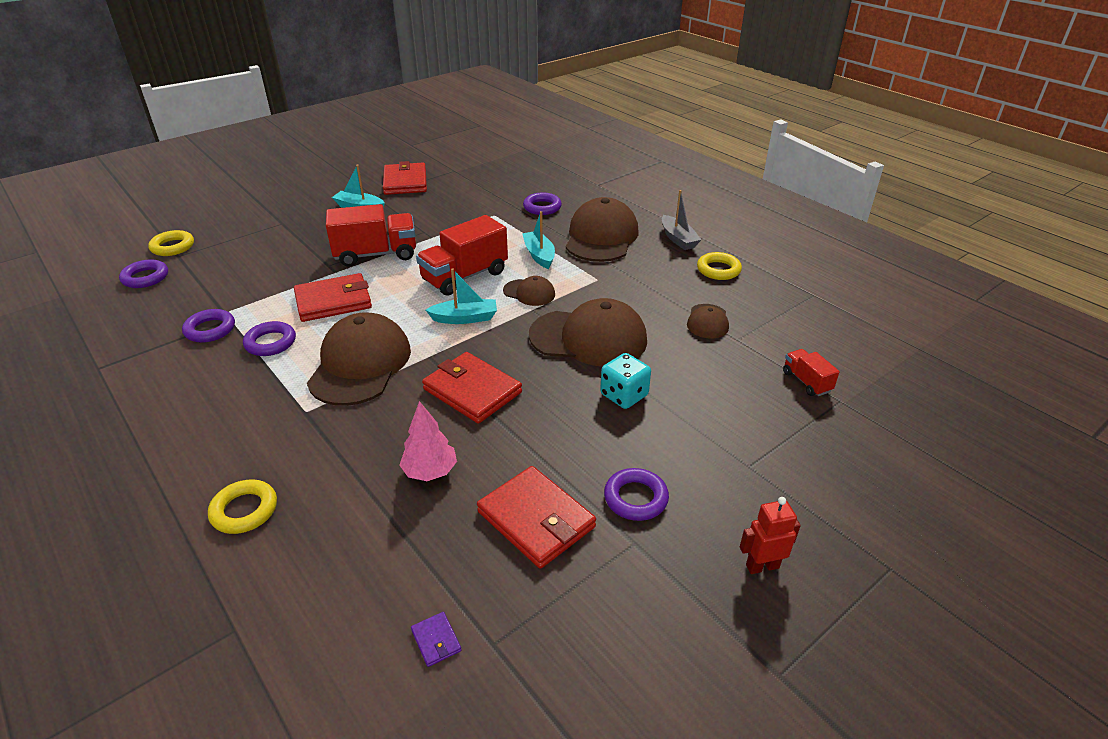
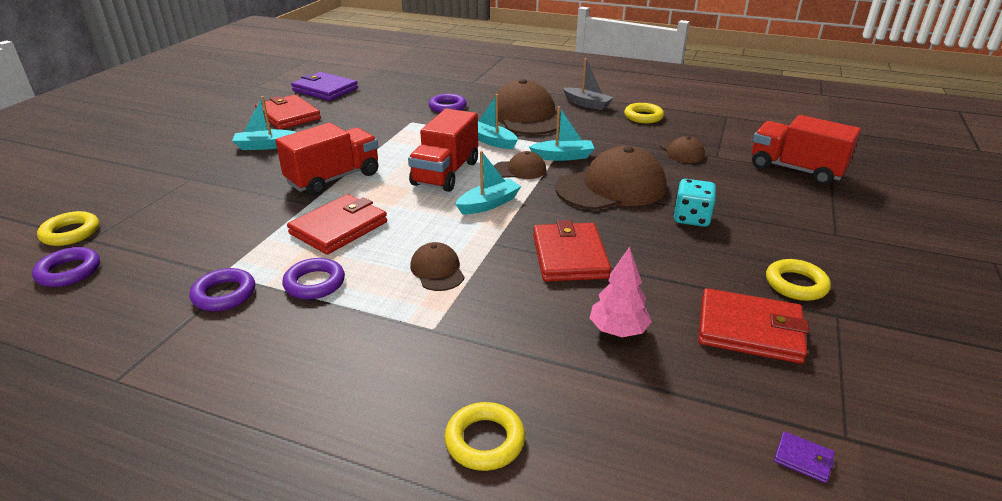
camera: 30 degrees left, 5 degrees down
(360, 364) = (437, 270): brown cap -> brown cap, size x0.50
(460, 162) = (325, 90): none -> purple wallet
(472, 391) = (569, 256): red wallet -> red wallet turned 75 degrees clockwise
(584, 291) = (563, 156): none -> turquoise boat
(635, 498) = (796, 284): purple ring -> yellow ring
(762, 566) = (930, 293): red robot -> none
(806, 382) = (795, 169): red truck -> red truck, size x1.97

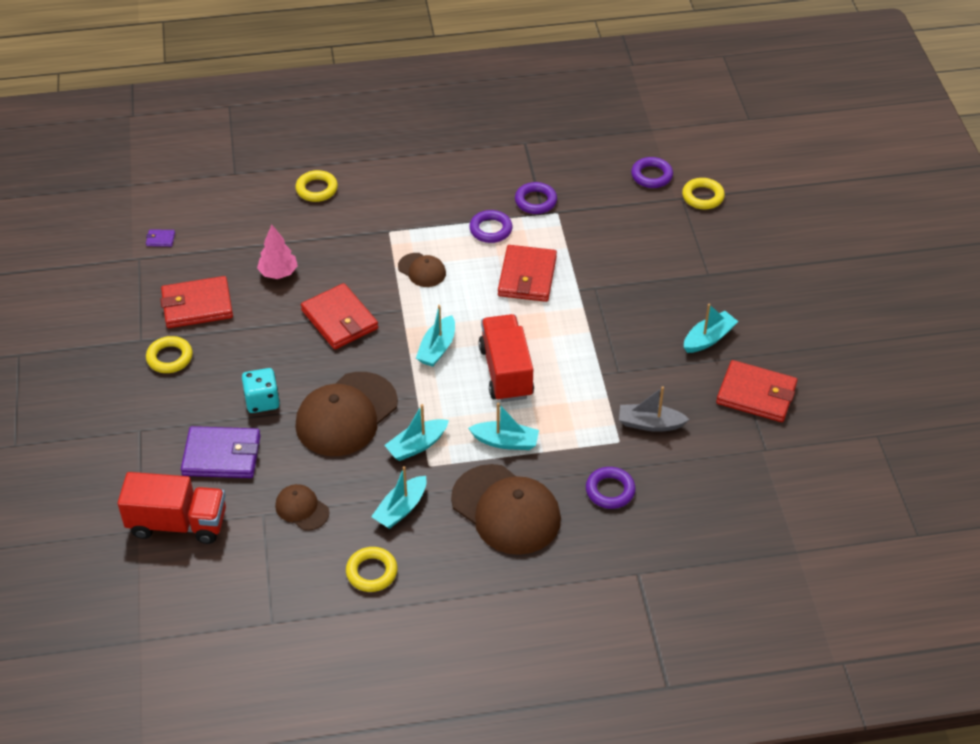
camera: 150 degrees right, 15 degrees up
(325, 90) = (790, 465): purple wallet -> purple wallet (222, 455)
(334, 178) = (593, 324): red truck -> none
(519, 170) = (444, 406): brown cap -> none
(587, 104) = (454, 575): grey boat -> grey boat (650, 424)
(601, 134) = (401, 509): none -> turquoise boat

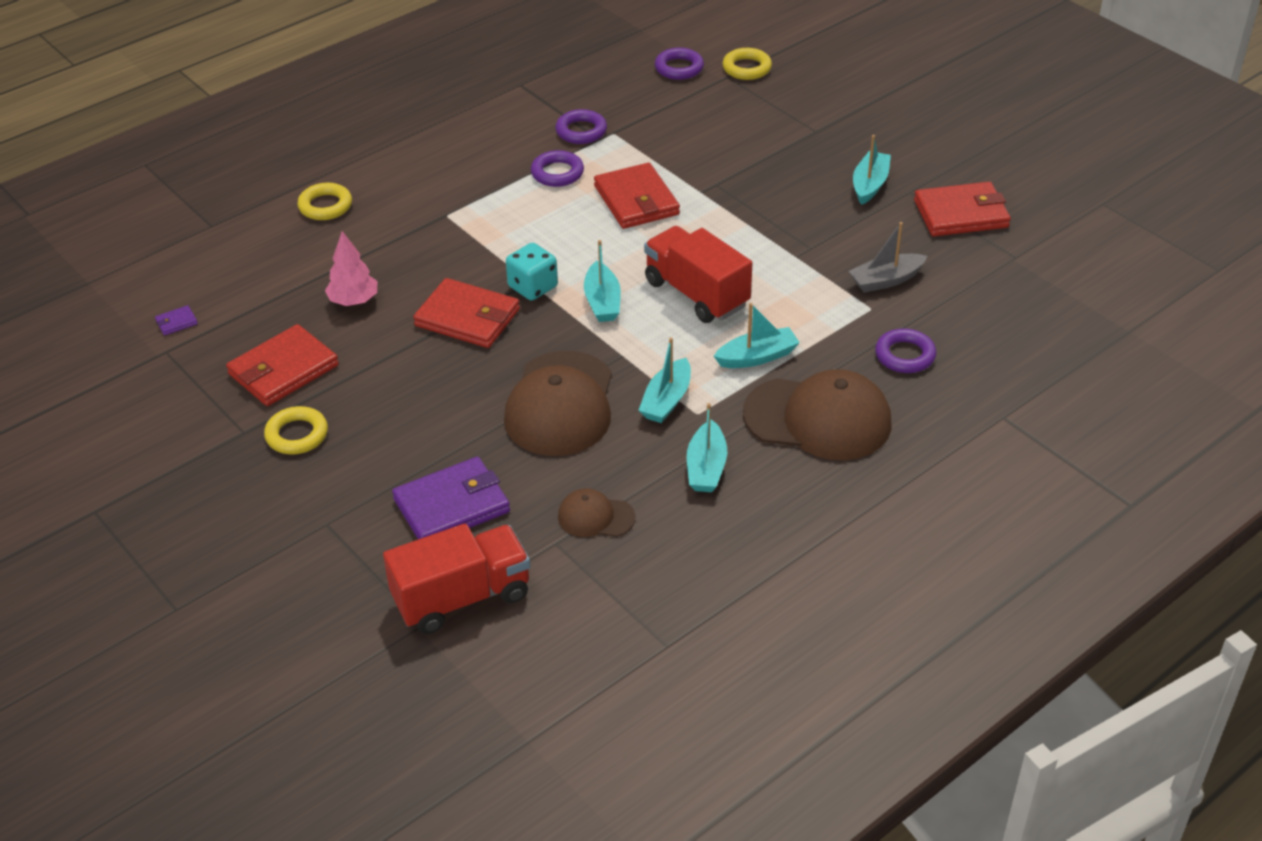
camera: 30 degrees left, 5 degrees down
(262, 401) = (450, 432): turquoise dice -> turquoise dice (533, 287)
(371, 572) = (732, 542): yellow ring -> none
(422, 270) = (517, 237): brown cap -> none

